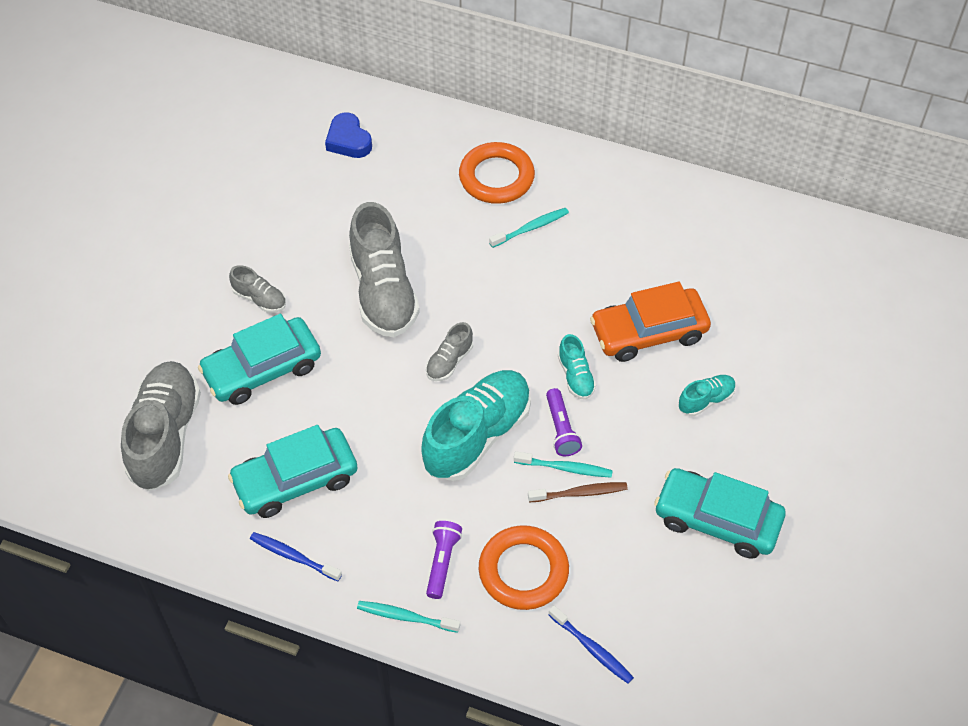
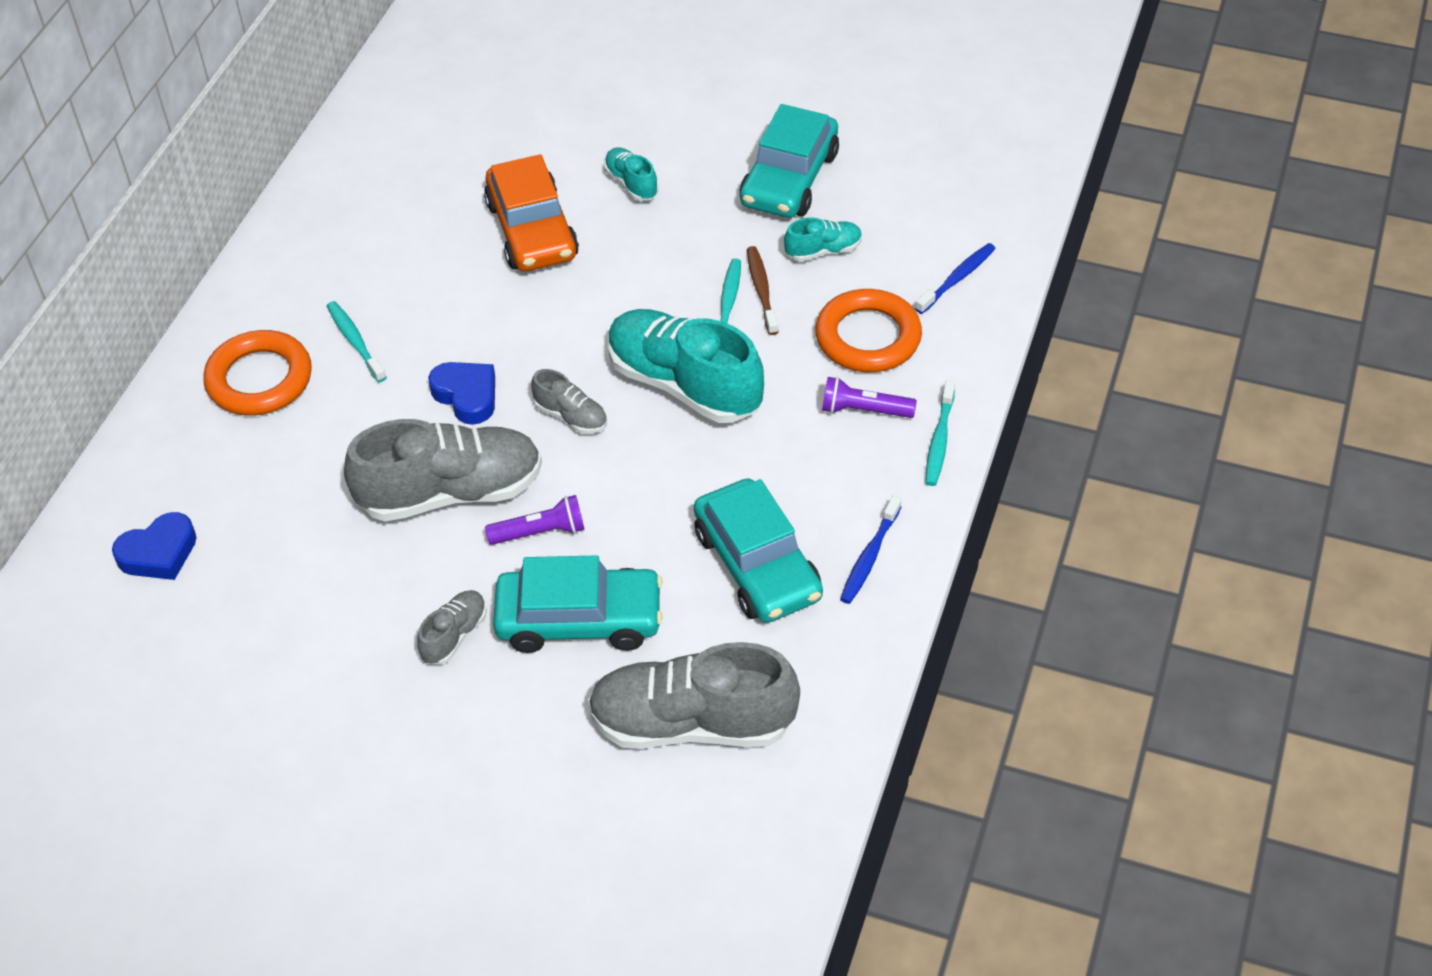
camera: 90 degrees left, 5 degrees down
(262, 369) = (579, 619): turquoise car -> turquoise car turned 60 degrees counterclockwise
(474, 297) = (467, 396): none -> blue heart
(561, 429) = (673, 307): purple flashlight -> purple flashlight (540, 532)
(575, 376) = (596, 295): turquoise shoe -> turquoise shoe (823, 251)

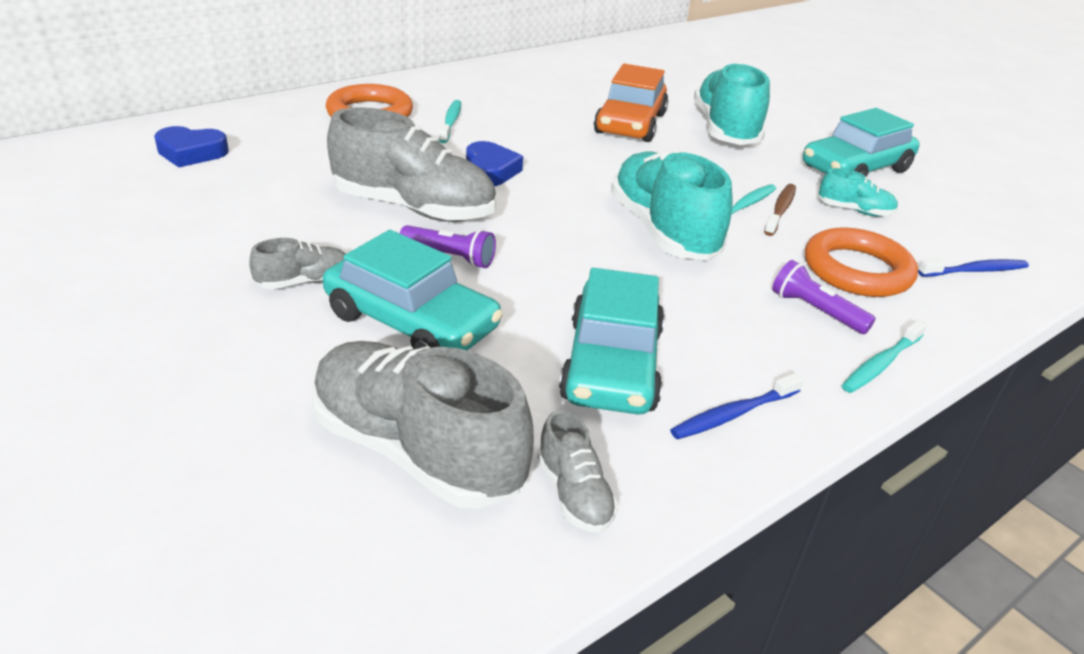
camera: 30 degrees right, 15 degrees down
(571, 416) = (552, 210): grey shoe -> grey shoe (574, 493)
(631, 183) = (725, 130): turquoise shoe -> turquoise shoe, size x2.14

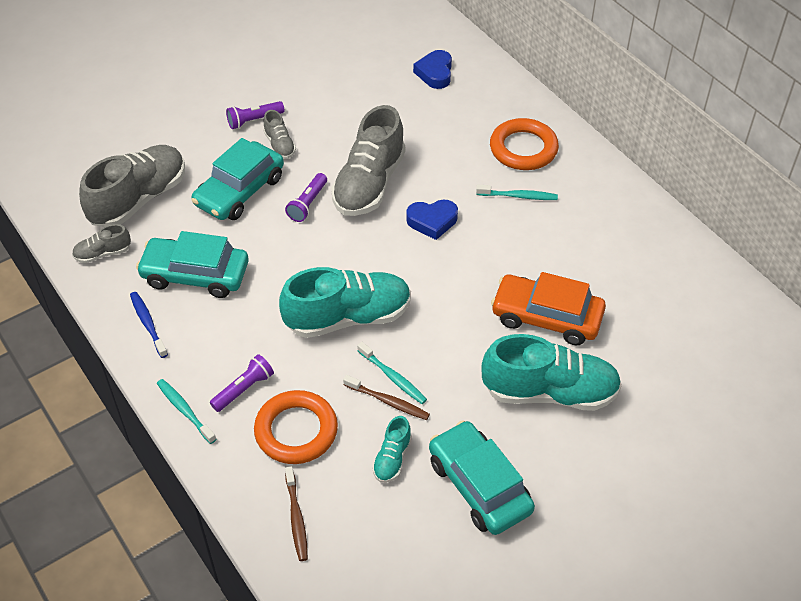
camera: 95 degrees right, 15 degrees up
(226, 309) = (254, 120): none -> purple flashlight
(975, 271) = (296, 518): blue toothbrush -> brown toothbrush

